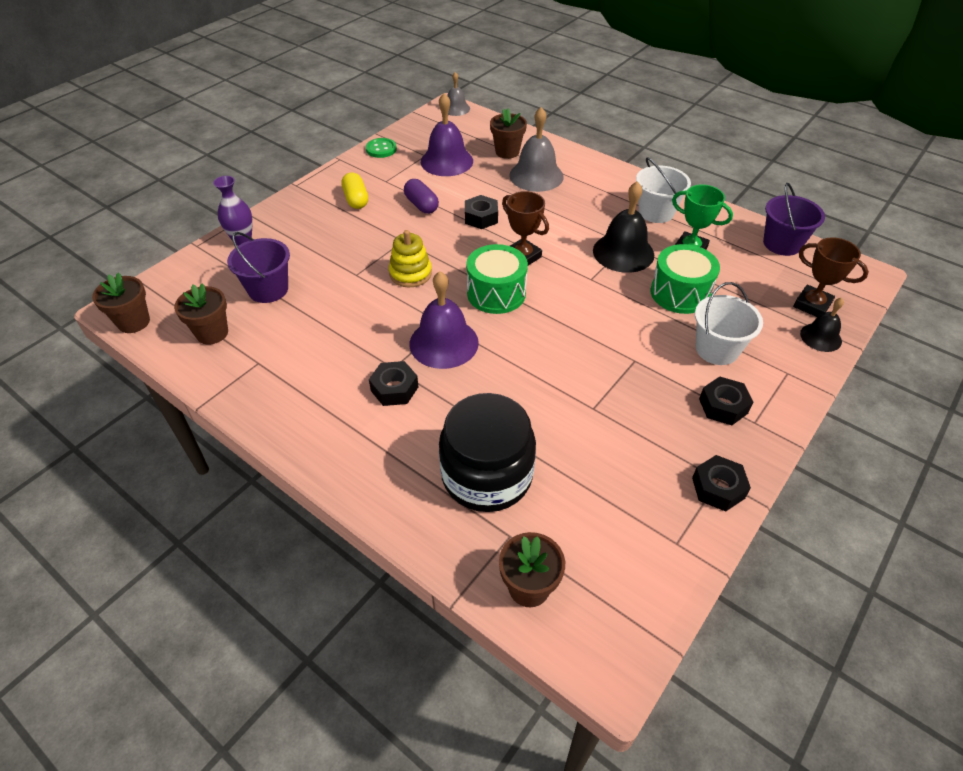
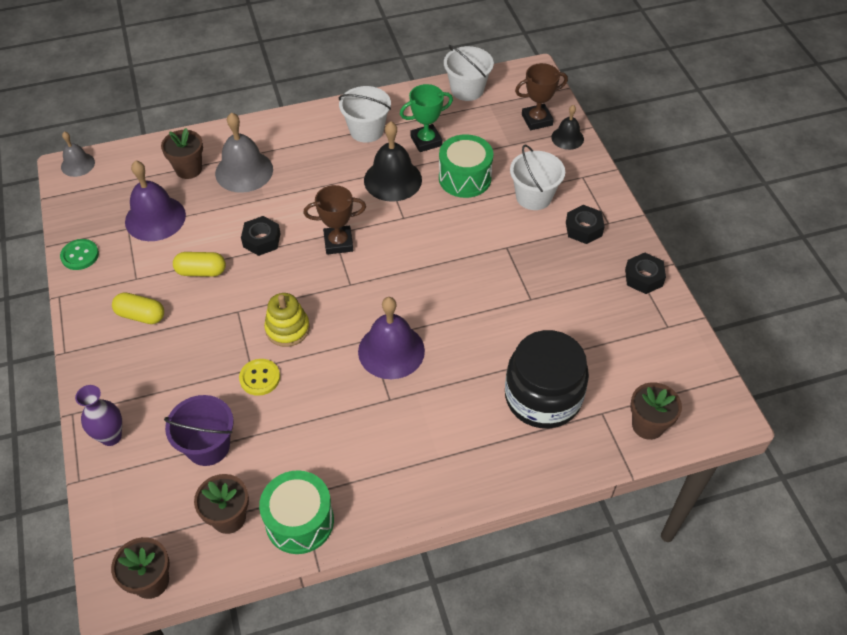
camera: 55 degrees left, 5 degrees up
(351, 283) = (260, 378): none -> yellow button
(394, 389) = (414, 410): black nut -> none
(421, 205) = (201, 271): purple capsule -> yellow capsule
(496, 293) = (365, 285): green drum -> green drum (299, 521)
(782, 244) = (467, 90): purple bucket -> white bucket

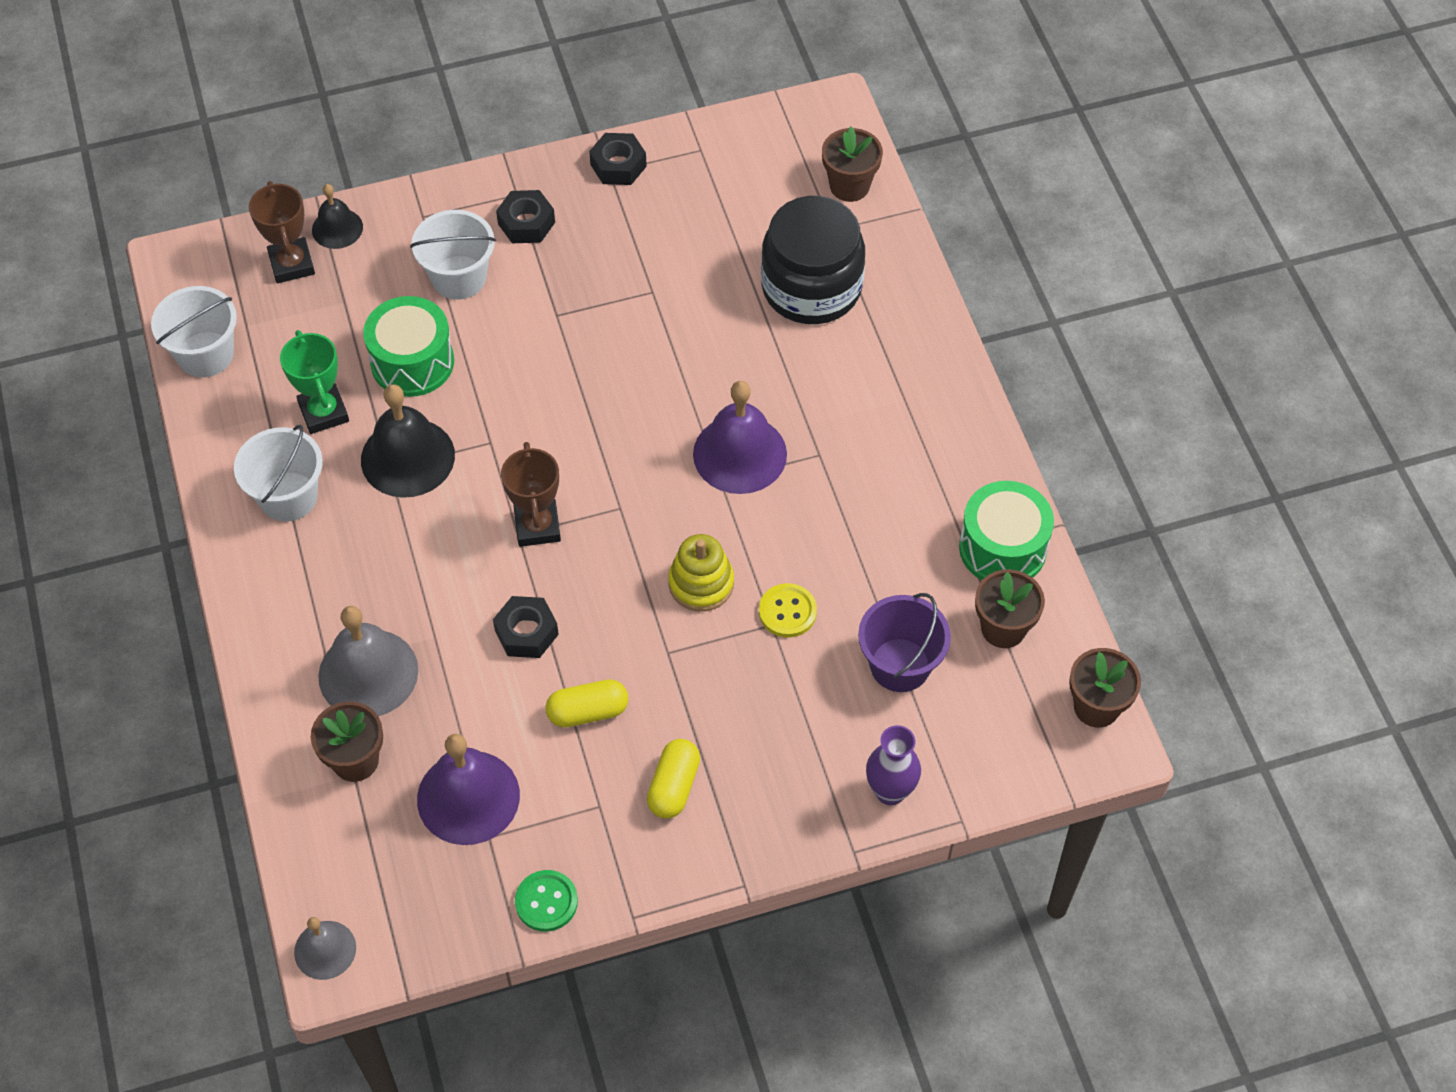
camera: 90 degrees left, 5 degrees up
(201, 271) = (588, 712): yellow capsule -> yellow capsule turned 75 degrees clockwise

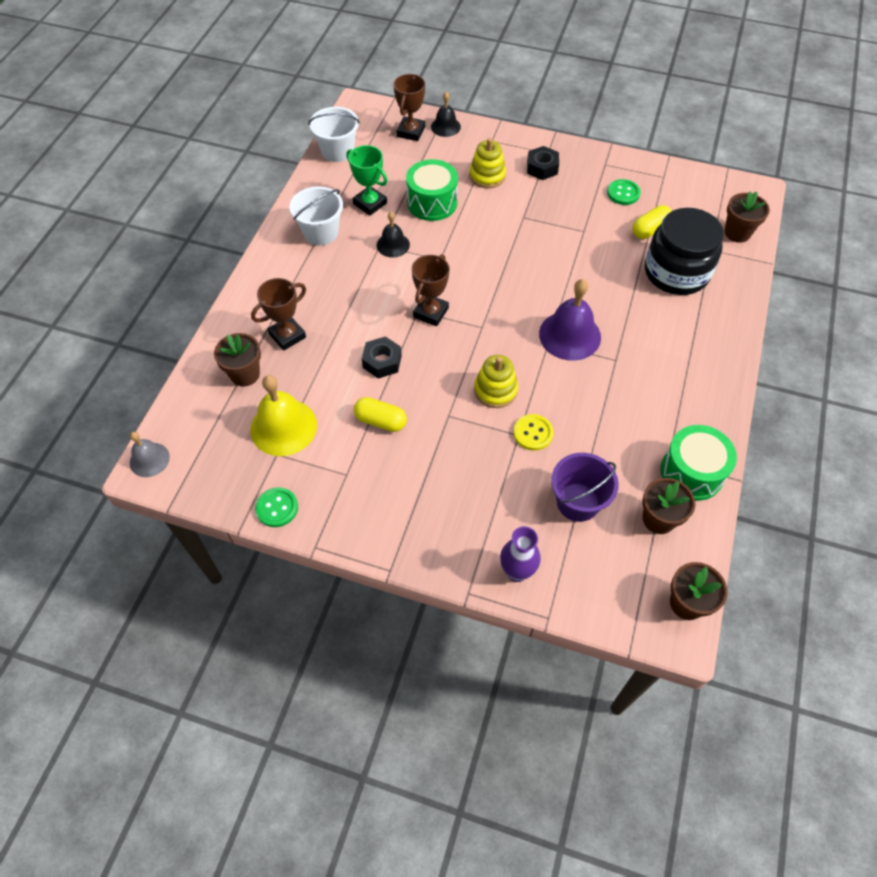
camera: 35 degrees right, 0 degrees up
(323, 412) = (370, 203): green trophy -> green trophy turned 60 degrees counterclockwise
(368, 673) = (287, 335): grey bell -> brown trophy
(407, 457) = (393, 245): black bell -> black bell, size x0.58
(459, 277) = (487, 176): white bucket -> yellow stacking toy
(468, 797) = (283, 427): purple bell -> yellow bell
(618, 165) = (612, 164): black nut -> none
(664, 205) = (623, 193): none -> green button
(674, 786) = (394, 489): yellow capsule -> yellow capsule (650, 230)

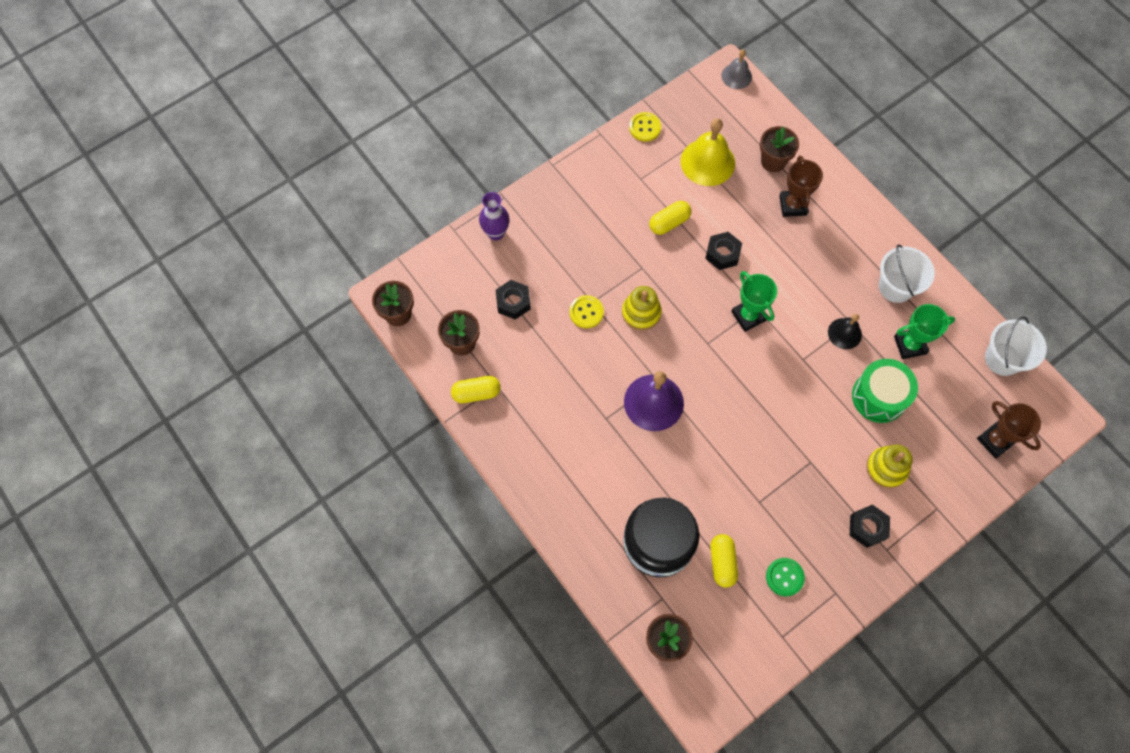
camera: 125 degrees right, 10 degrees up
(277, 508) = (645, 127): green button -> yellow button
(431, 312) = (748, 316): brown trophy -> green trophy
(445, 126) = (985, 478): black bell -> none
(577, 502) = (513, 302): purple bucket -> black nut
(691, 472) = (476, 393): green drum -> yellow capsule

